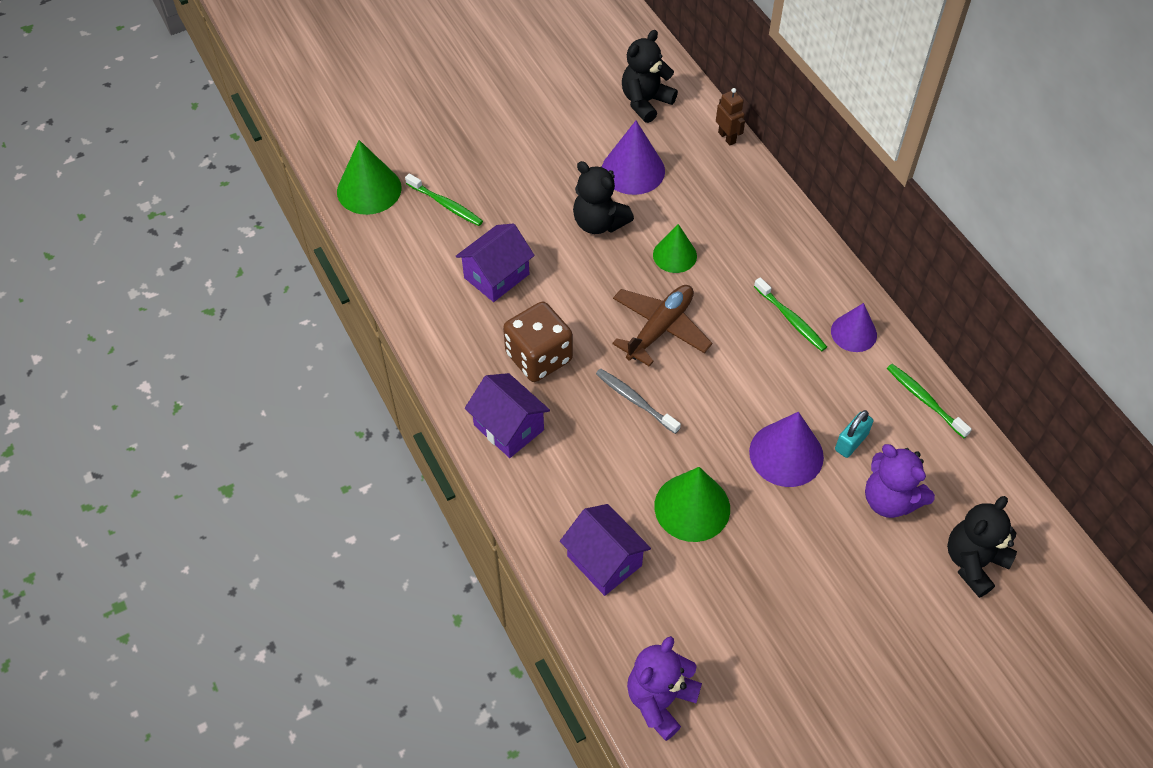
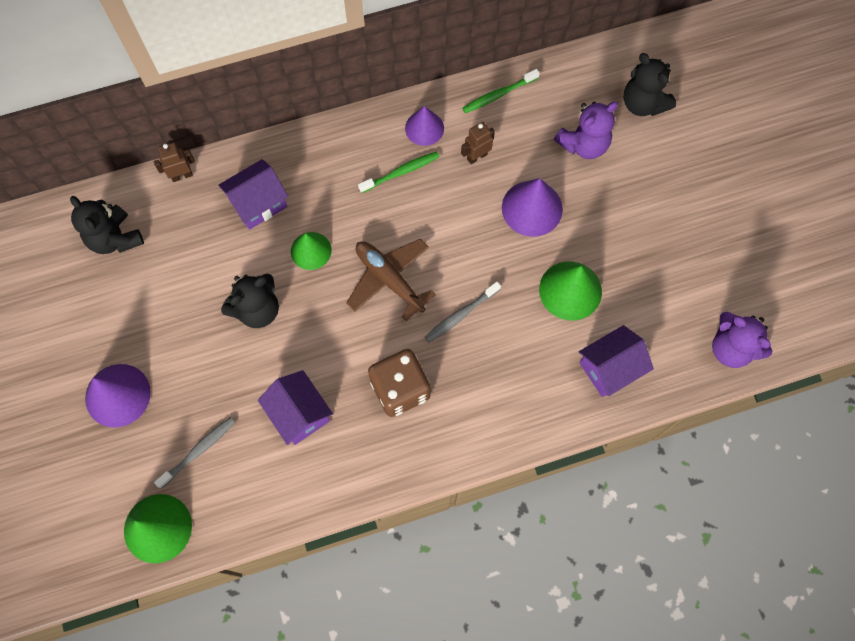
camera: 80 degrees left, 15 degrees up
(446, 205) = (198, 451): green toothbrush -> grey toothbrush
(508, 427) = (470, 427): purple house -> purple house (258, 203)
(633, 170) = (200, 267): purple cone -> purple cone (117, 395)
(835, 389) = (477, 156): none -> brown robot
(851, 442) = (528, 158): turquoise padlock -> none

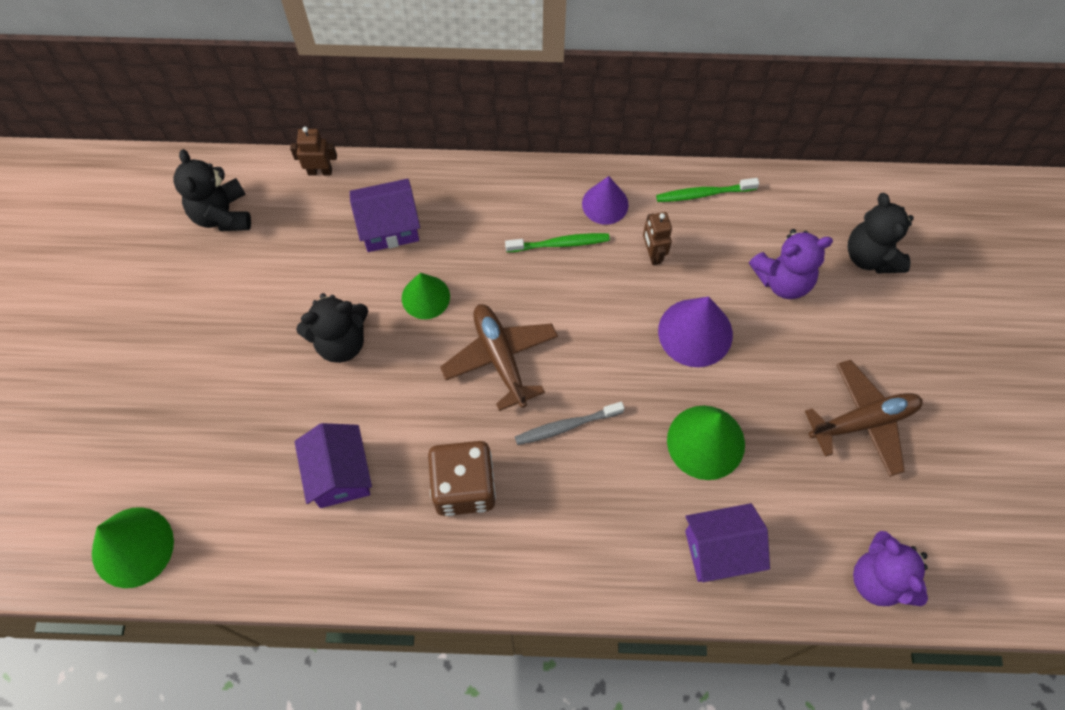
camera: 20 degrees right, 5 degrees down
(117, 395) = (153, 383): purple cone -> none
(198, 451) = (212, 476): grey toothbrush -> none
(477, 156) = (653, 254): brown robot -> brown robot turned 90 degrees counterclockwise
(680, 234) = (863, 421): none -> brown plane

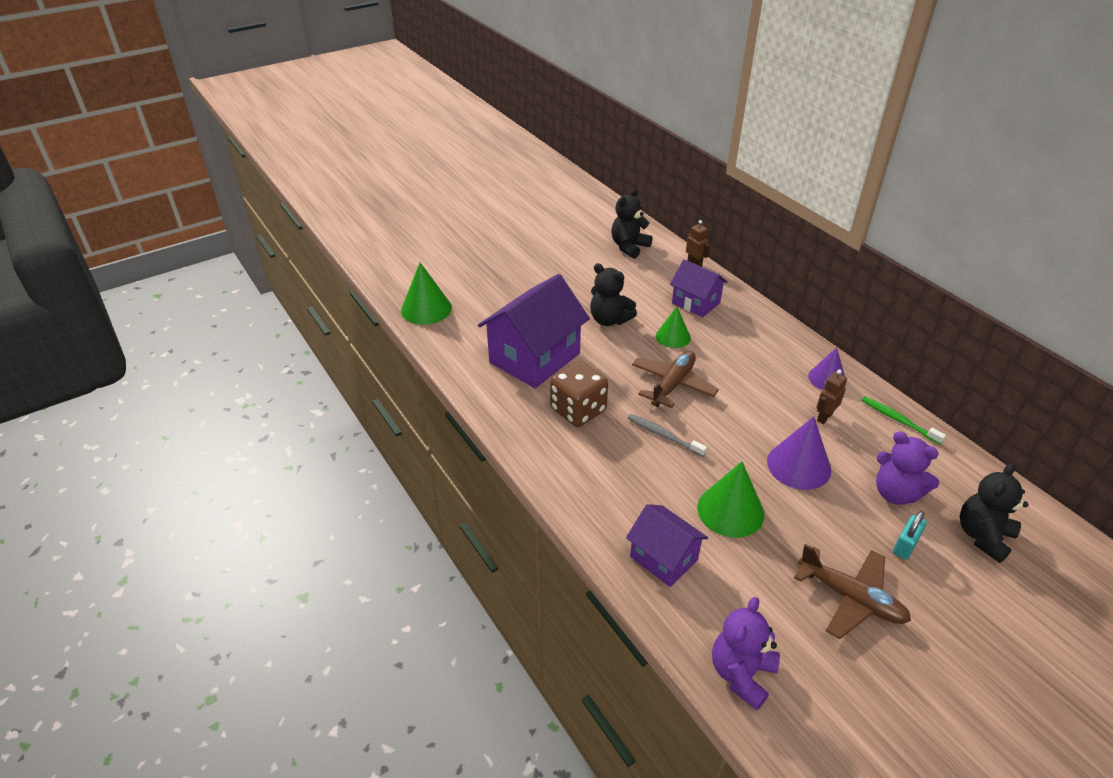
camera: 55 degrees right, 25 degrees down
(339, 474) = (534, 358): purple house -> purple house, size x1.74
(560, 244) = (775, 373): green toothbrush -> none
(841, 327) = (905, 545): none -> turquoise padlock

